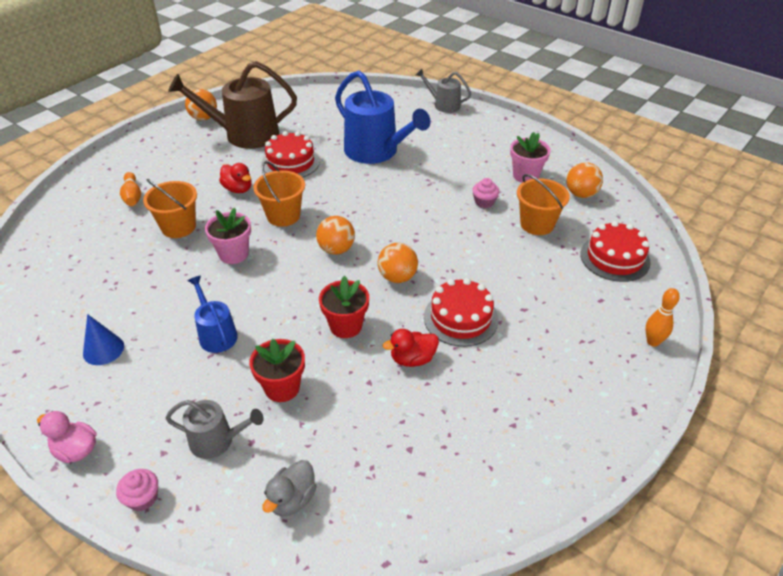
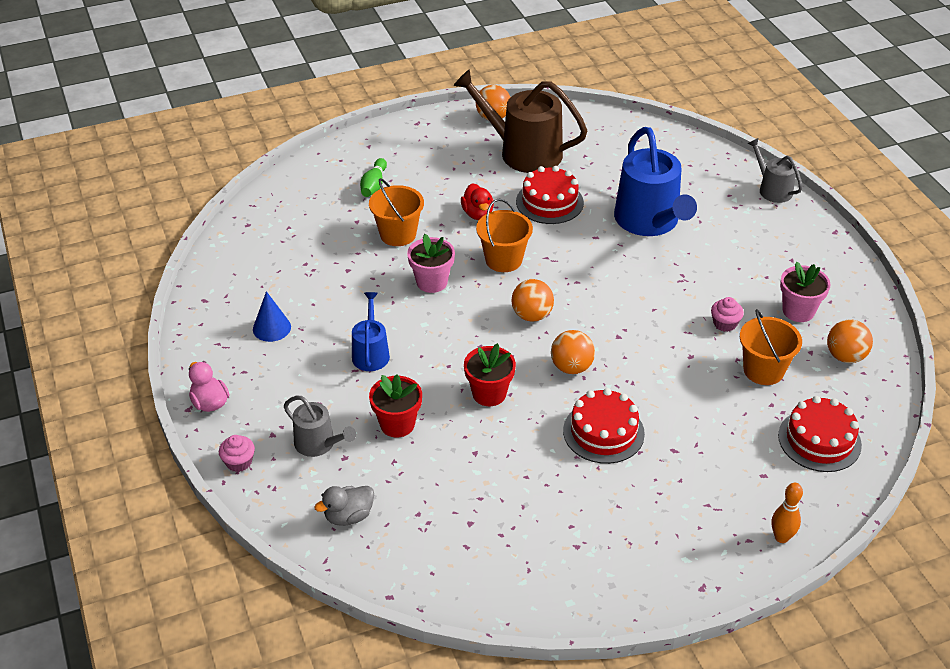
camera: 30 degrees right, 0 degrees up
(132, 196) = (374, 185): orange bowling pin -> green bowling pin
(412, 359) = (528, 450): red duck -> none

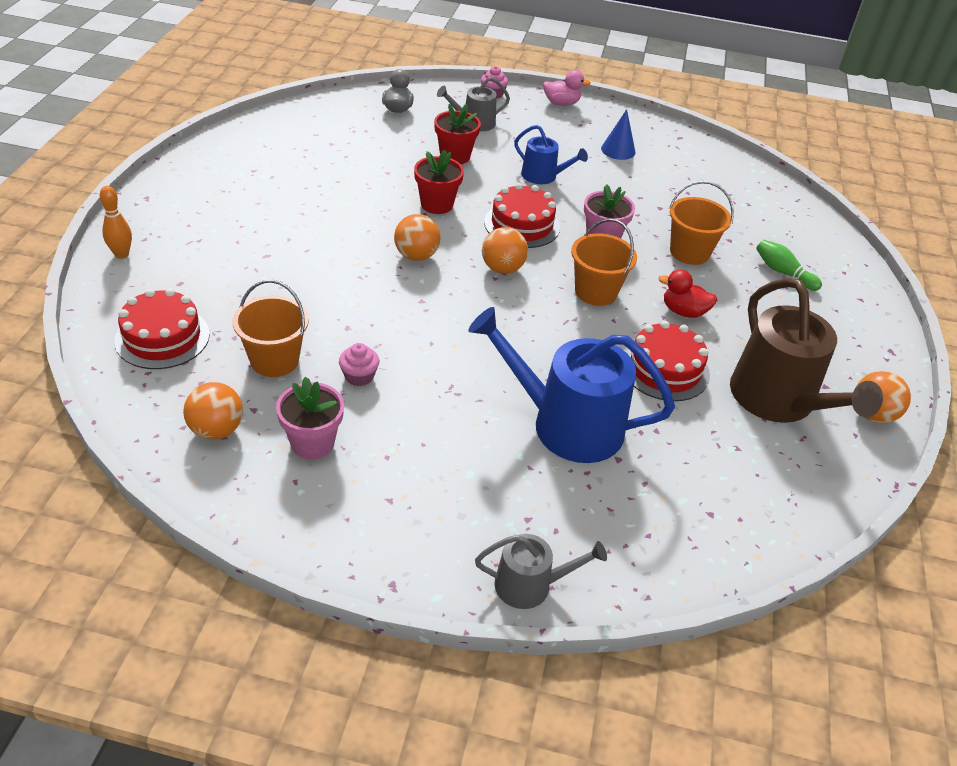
camera: 120 degrees right, 0 degrees up
(523, 152) = (778, 400): brown watering can -> brown watering can turned 105 degrees clockwise
(603, 432) = (330, 233): red cake -> red cake (522, 224)

